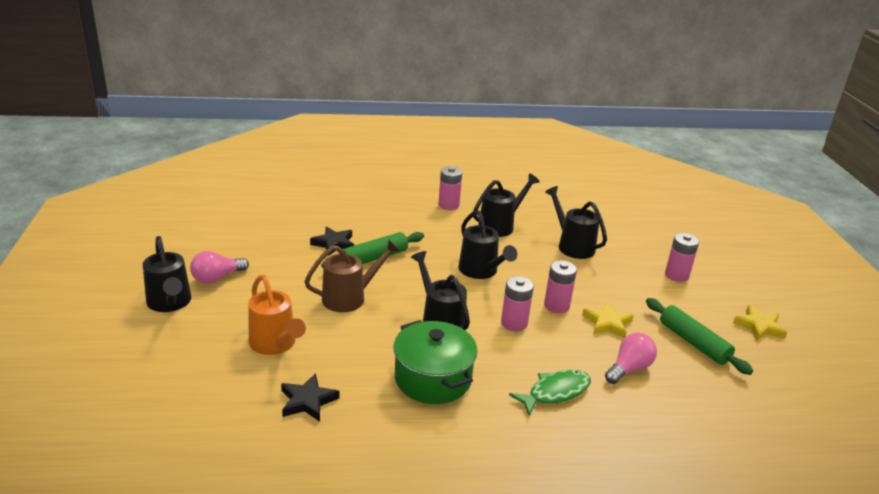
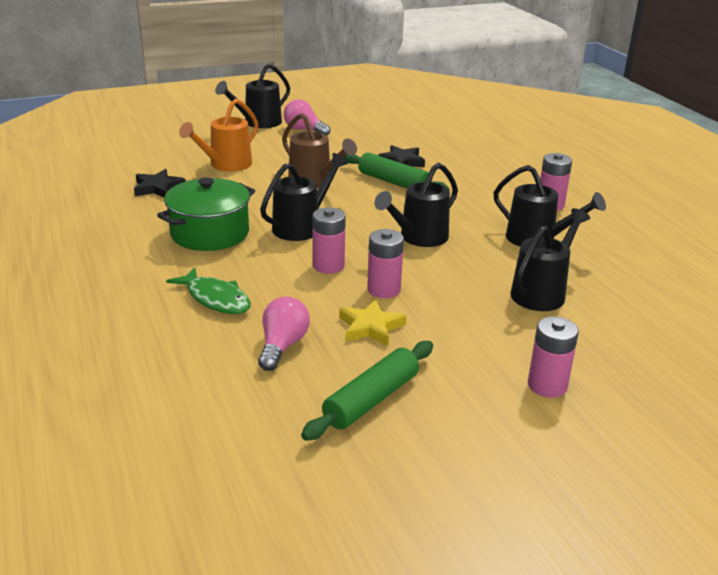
camera: 75 degrees right, 0 degrees up
(629, 369) = (282, 346): pink light bulb -> pink light bulb turned 105 degrees counterclockwise
(759, 326) = (462, 472): yellow star -> none

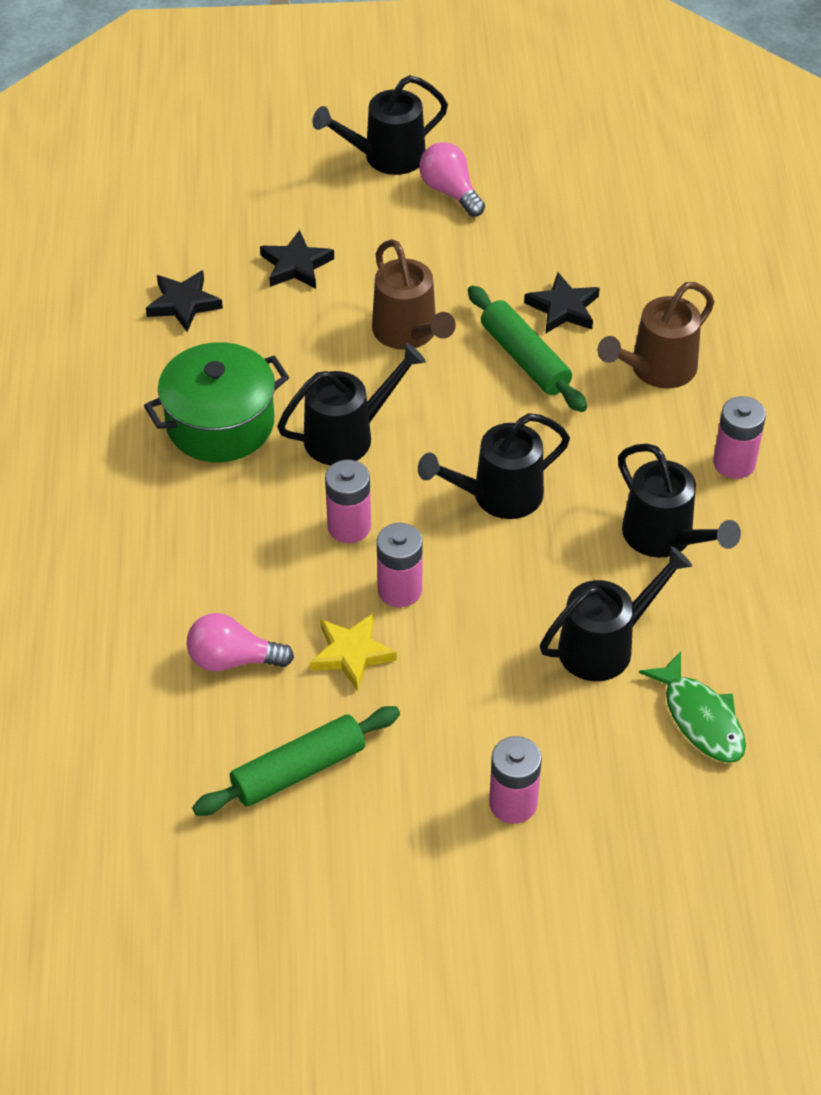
camera: 20 degrees right, 20 degrees up
(215, 299) = (184, 557): green fish -> green fish (700, 718)
(226, 165) = (296, 265): orange watering can -> black star
(282, 346) = (233, 659): pink light bulb -> pink light bulb turned 120 degrees counterclockwise
(474, 177) = (656, 370): none -> brown watering can

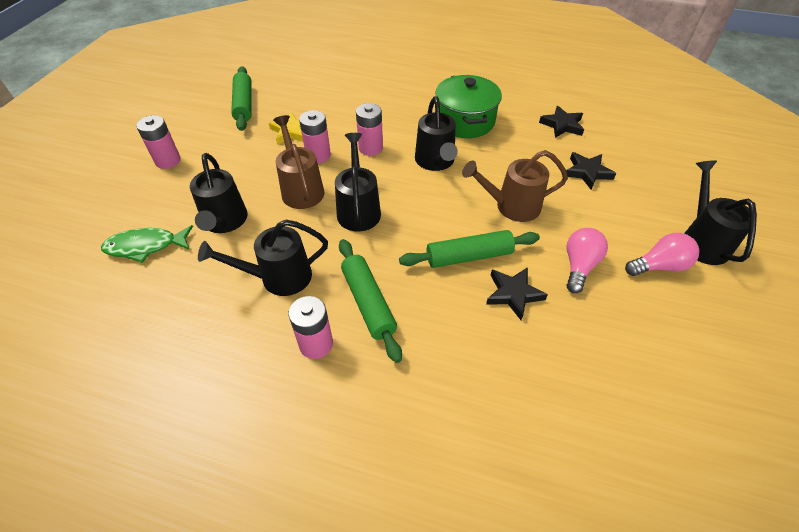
camera: 110 degrees right, 0 degrees up
(233, 659) = (315, 98): pink light bulb -> pink light bulb (579, 266)
(651, 434) = (368, 303): none -> green rolling pin
(656, 370) = (429, 329): brown watering can -> brown watering can (301, 188)

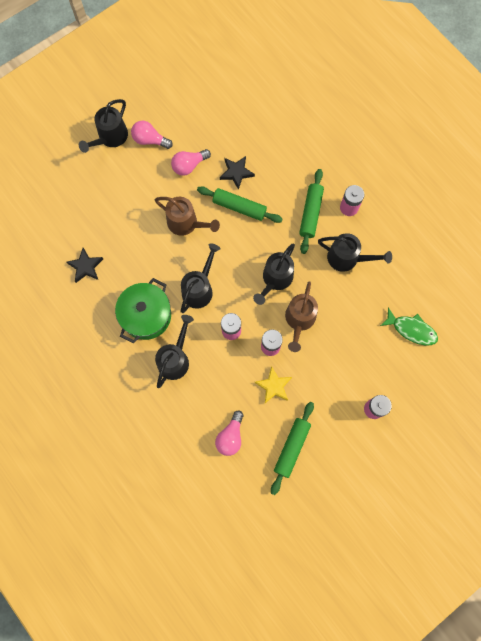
camera: 145 degrees left, 25 degrees up
(225, 222) = (359, 320): black watering can -> black watering can (175, 358)
(309, 89) = (230, 436): none -> pink light bulb
(587, 172) = (116, 218): black star -> none

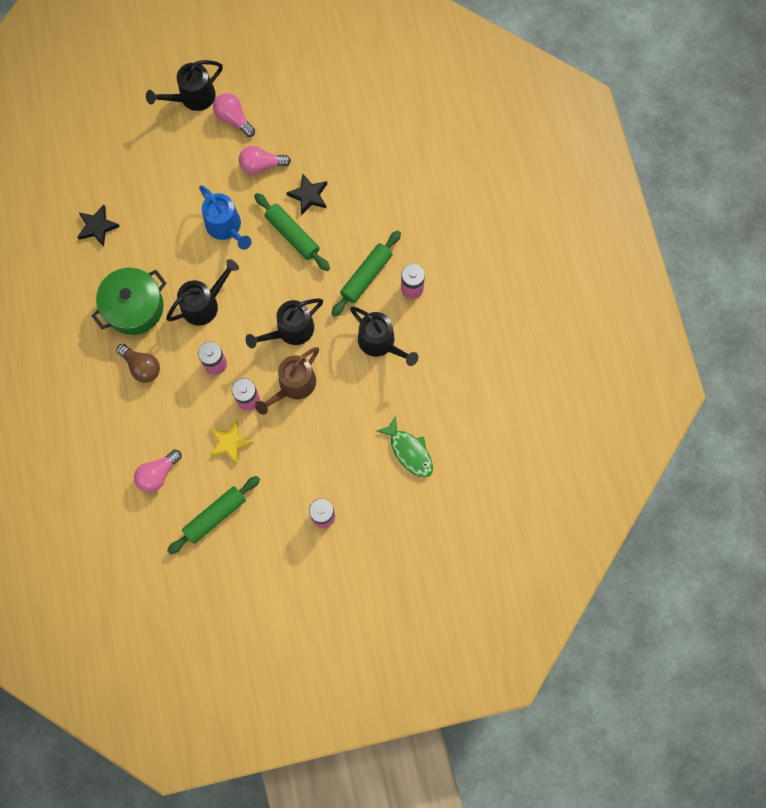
camera: 25 degrees right, 0 degrees up
(175, 358) = (142, 366): black watering can -> brown light bulb
(186, 223) = (226, 228): brown watering can -> blue watering can

